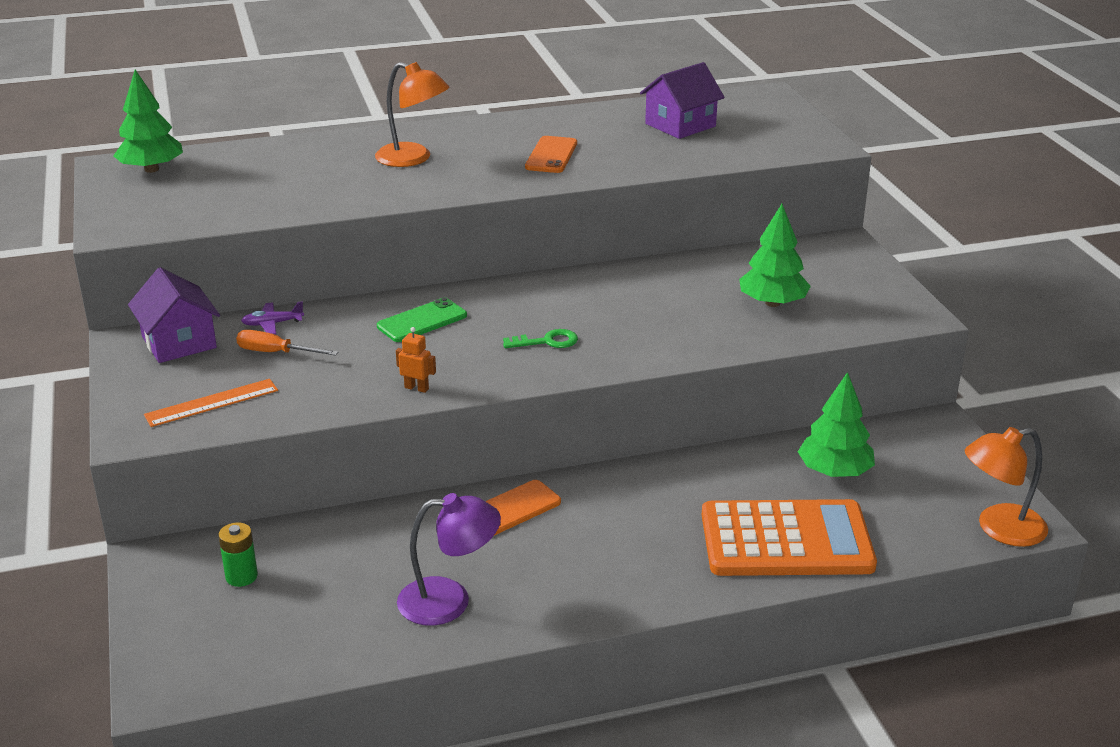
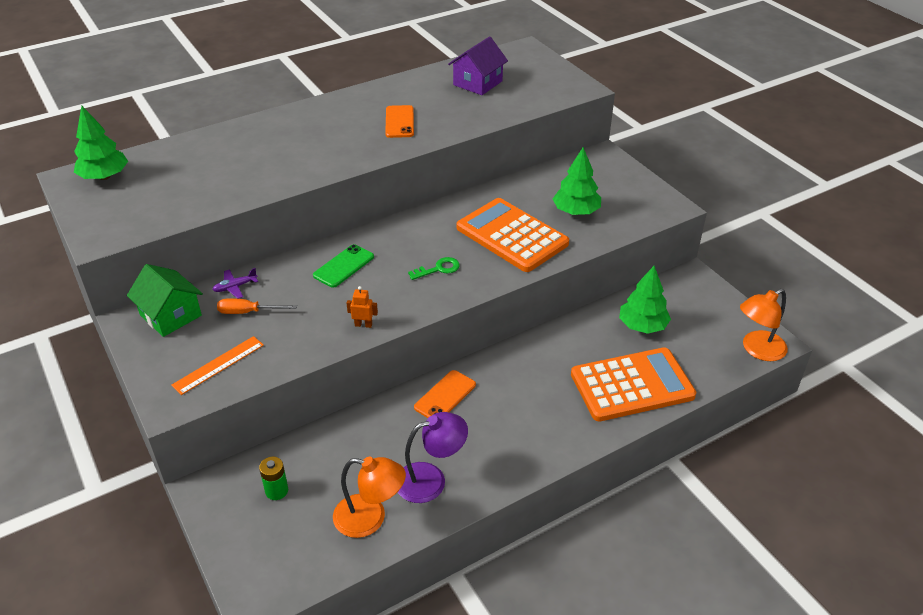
camera: 15 degrees left, 10 degrees up
(179, 342) = (171, 315): purple house -> green house
(413, 158) = (301, 139): orange lamp -> orange lamp (370, 518)
(666, 318) = (511, 236): none -> orange calculator

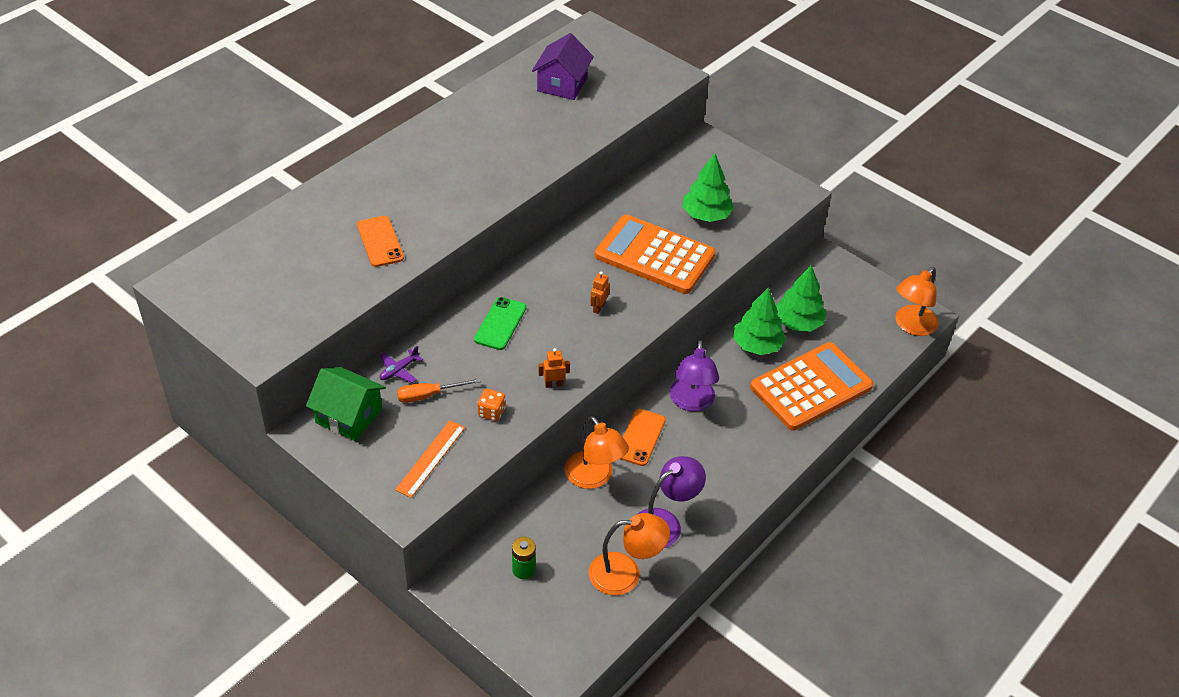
camera: 20 degrees left, 5 degrees up
(104, 177) = (216, 276): green tree -> green tree (756, 345)
(294, 337) = (491, 412): none -> orange dice
(384, 422) = (594, 477): none -> orange lamp
(399, 122) = (503, 149): orange phone -> orange phone (380, 241)
(438, 269) = (598, 307): green key -> orange robot
(508, 375) = (691, 402): none -> purple lamp

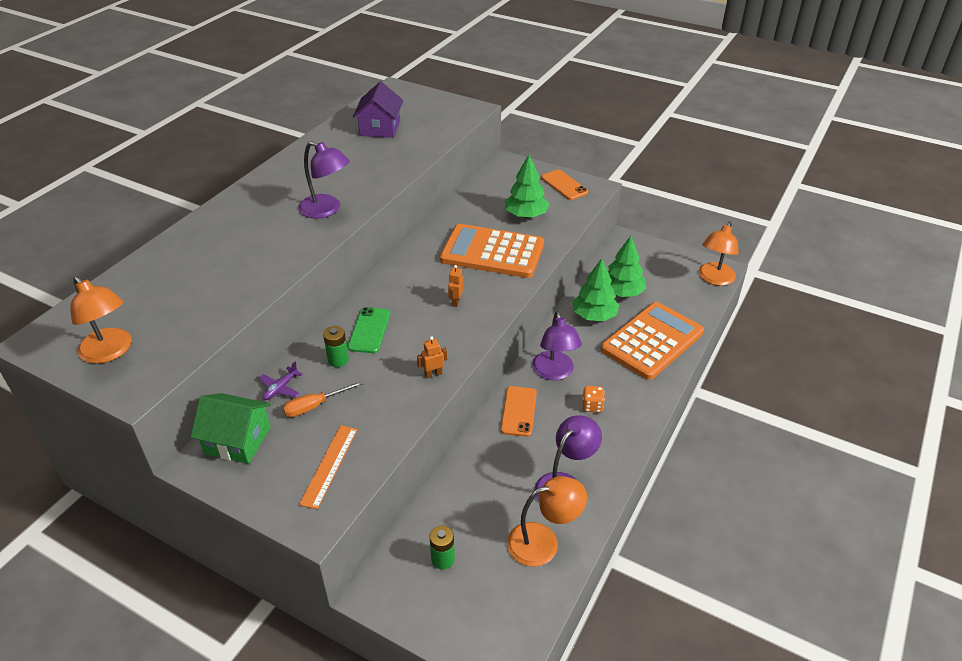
camera: 10 degrees left, 5 degrees down
(380, 241) = (241, 271): orange phone -> orange phone (564, 185)
(461, 350) = (338, 360): none -> green battery
(480, 183) = (326, 210): none -> purple lamp
(491, 412) = (380, 410): orange dice -> orange dice (592, 406)
(594, 477) = (486, 456): orange lamp -> orange lamp (110, 352)

